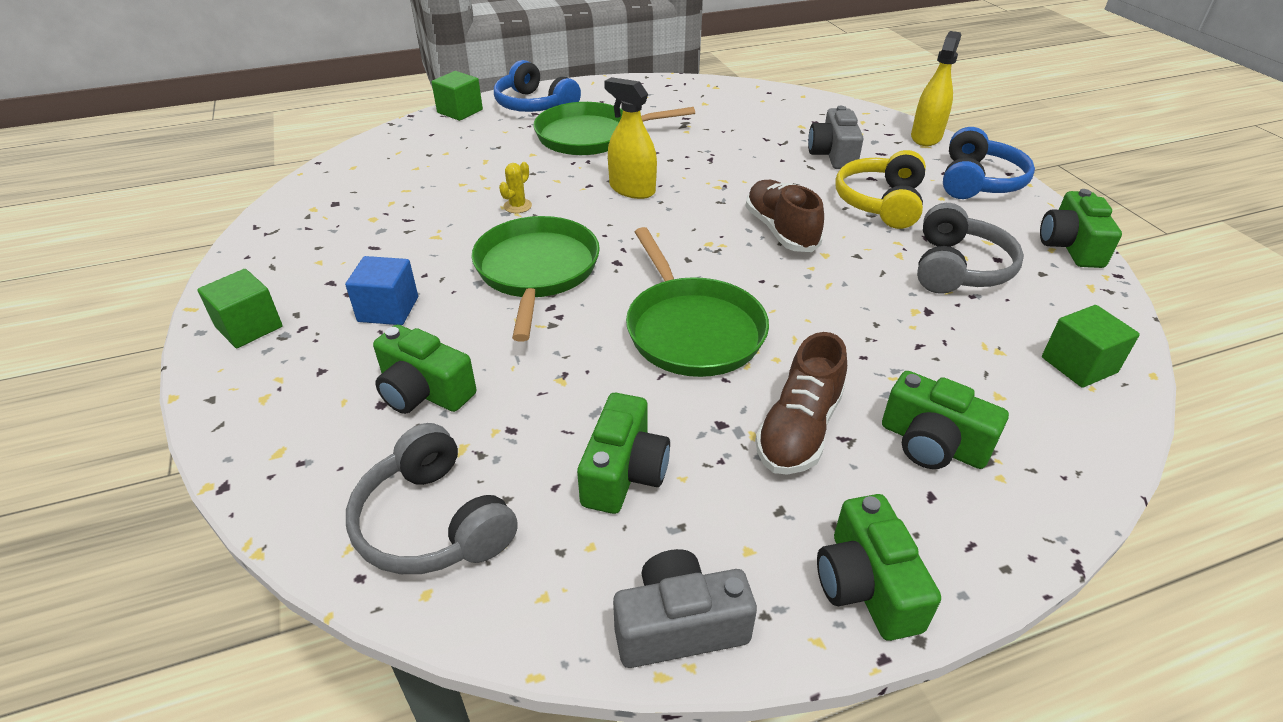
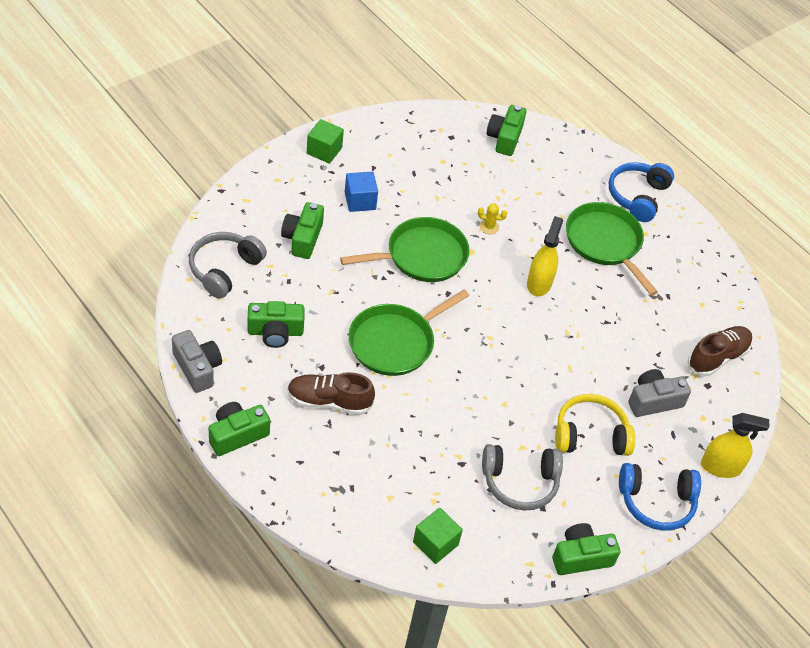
camera: 65 degrees right, 10 degrees up
(460, 111) = (603, 156): green cube -> none
(780, 231) = (523, 376): brown shoe -> brown shoe (717, 357)
(932, 443) = (338, 463): green camera -> green camera (504, 138)

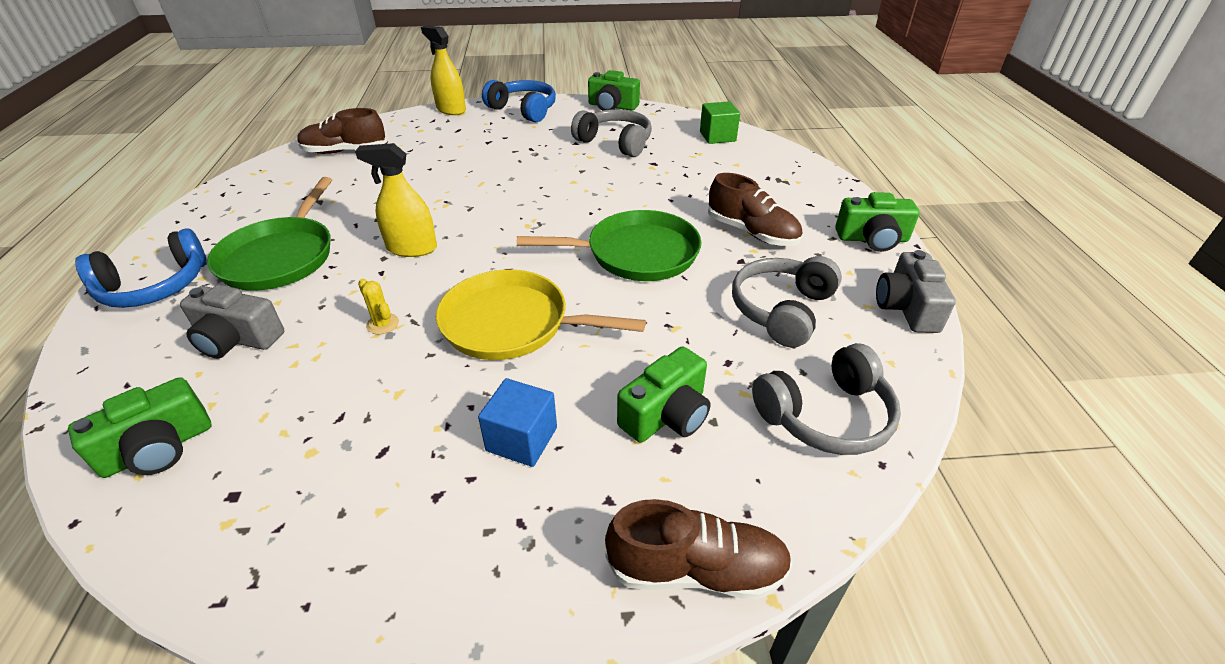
camera: 140 degrees left, 10 degrees down
(253, 183) = (696, 569): none -> brown shoe
(275, 332) = (781, 310): green camera -> grey headphones
(324, 151) = (493, 584): green cube -> none
(422, 256) = (511, 324): green pan -> yellow pan
(539, 283) = (412, 248): yellow spray bottle -> yellow spray bottle turned 45 degrees clockwise
(590, 435) = (523, 147): yellow headphones -> none
(653, 401) = (442, 147): grey camera -> grey camera (237, 339)

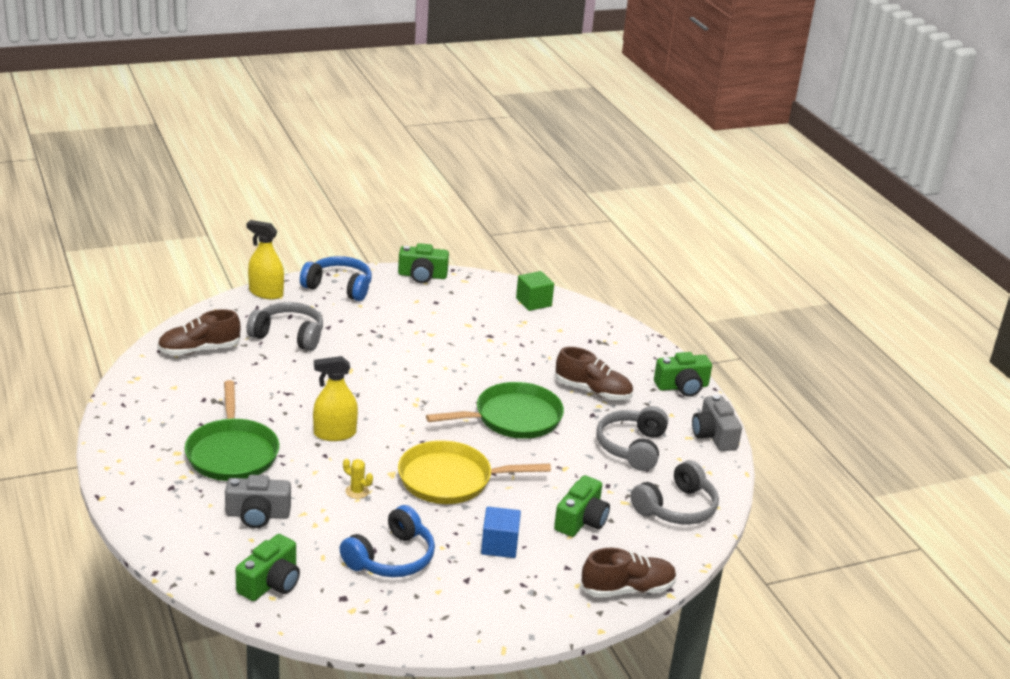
camera: 20 degrees left, 10 degrees down
(155, 287) = (152, 488): blue headphones -> blue headphones (391, 558)
(615, 142) = (446, 317): grey headphones -> grey headphones (288, 335)

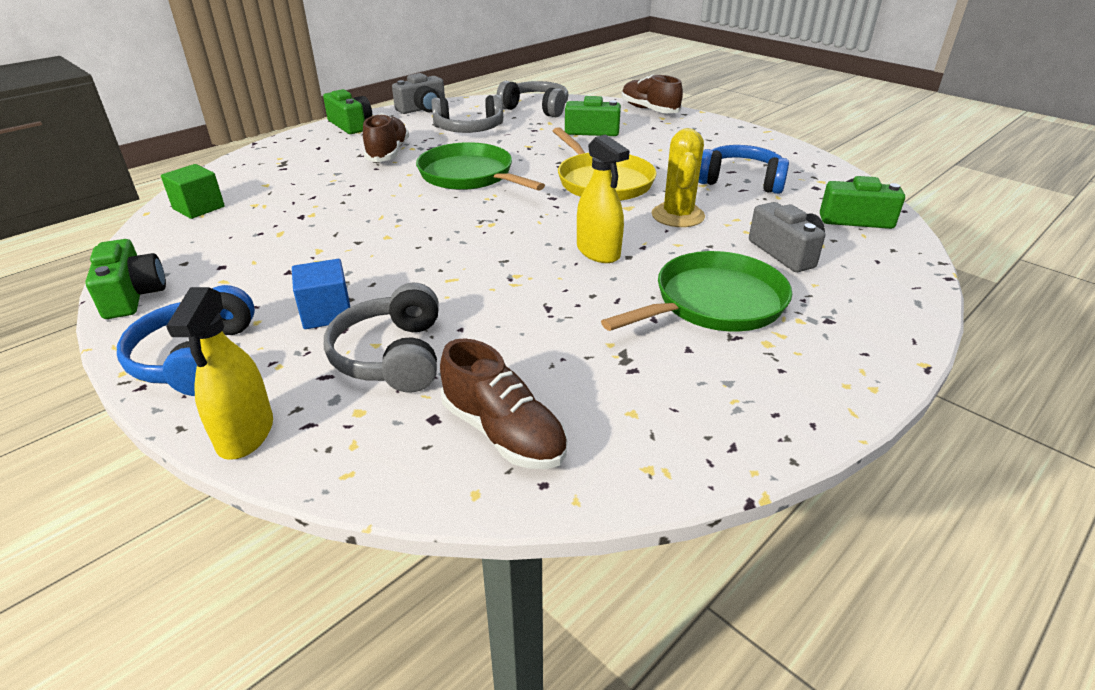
camera: 110 degrees left, 5 degrees up
(357, 491) = (678, 215): yellow cactus -> yellow cactus, size x2.00
(499, 545) = (663, 149): blue cube -> blue cube (326, 313)

